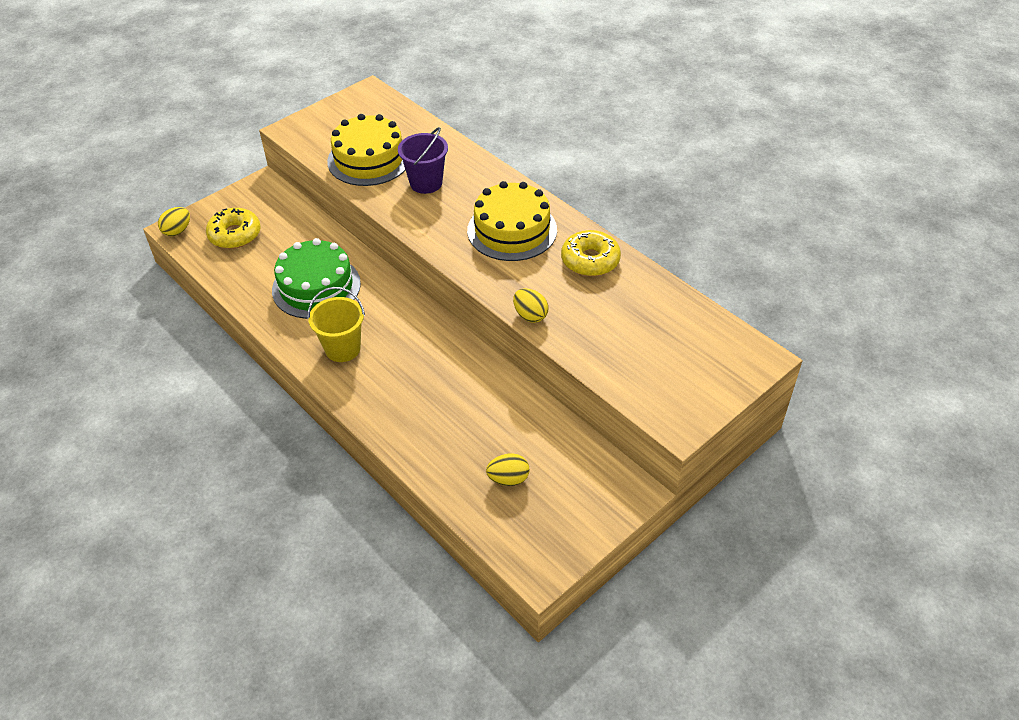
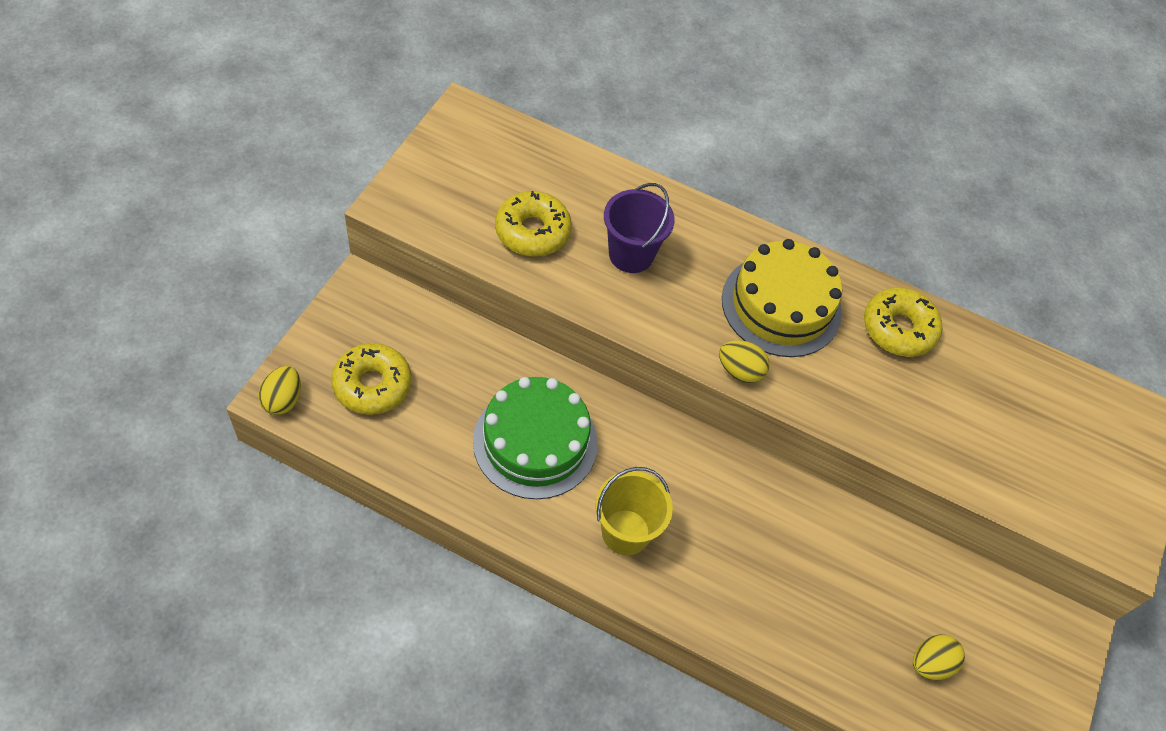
camera: 30 degrees left, 10 degrees up
(369, 159) = (532, 231): yellow cake -> yellow donut
(530, 315) = (876, 435): yellow egg -> yellow egg (740, 371)

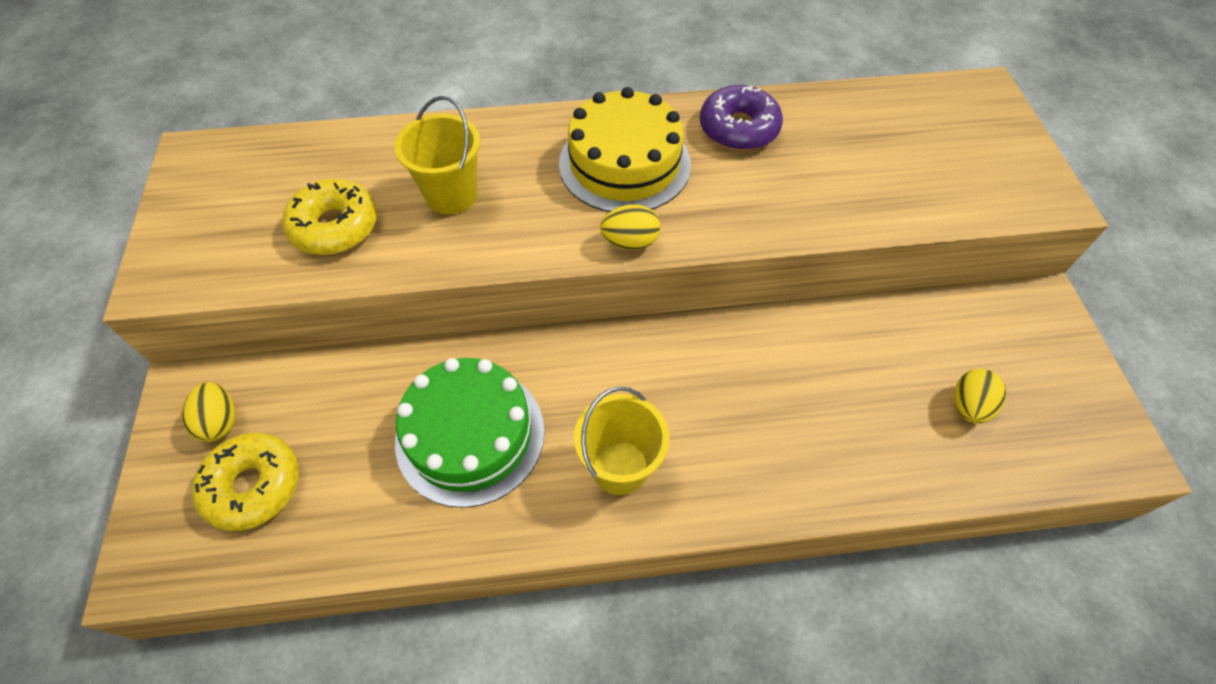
camera: 25 degrees left, 0 degrees up
(283, 400) = (151, 569): yellow egg -> yellow egg (220, 422)
(631, 254) = (451, 195): purple bucket -> yellow bucket
(898, 329) = (738, 128): yellow donut -> purple donut

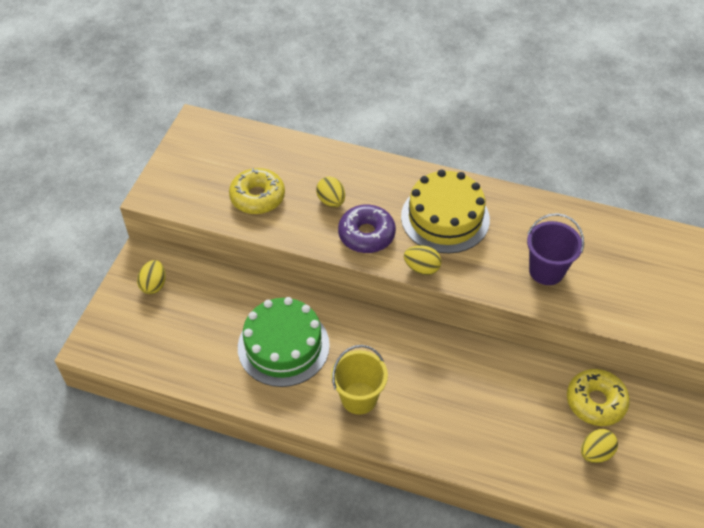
camera: 25 degrees right, 5 degrees down
(253, 486) = (158, 326): yellow donut -> yellow donut (595, 402)
(451, 195) = (331, 201): yellow bucket -> yellow egg
(738, 128) = (532, 220): purple donut -> purple donut (366, 234)
(795, 185) = (546, 271): none -> purple bucket

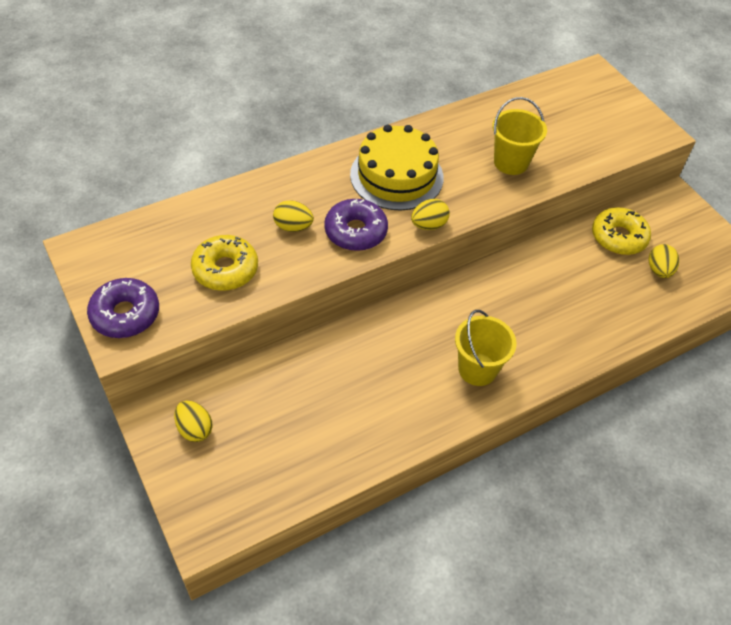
camera: 50 degrees left, 0 degrees up
(173, 181) = (125, 314): none -> purple donut
(283, 346) = (373, 381): green cake -> none
(546, 271) = (511, 162): purple bucket -> yellow bucket

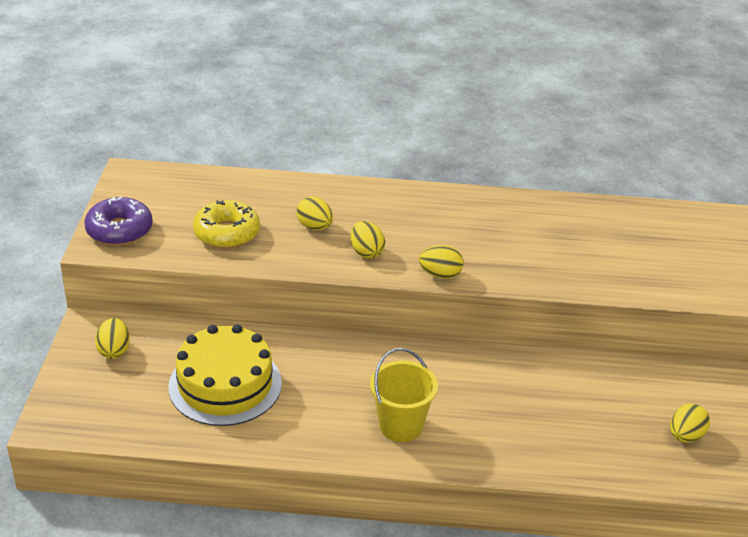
camera: 35 degrees right, 15 degrees down
(355, 232) = (366, 252): purple donut -> yellow egg
(396, 176) = (449, 226): yellow cake -> yellow cake (225, 385)
(511, 162) = (577, 259): yellow bucket -> none
(618, 237) = (667, 388): yellow donut -> none

